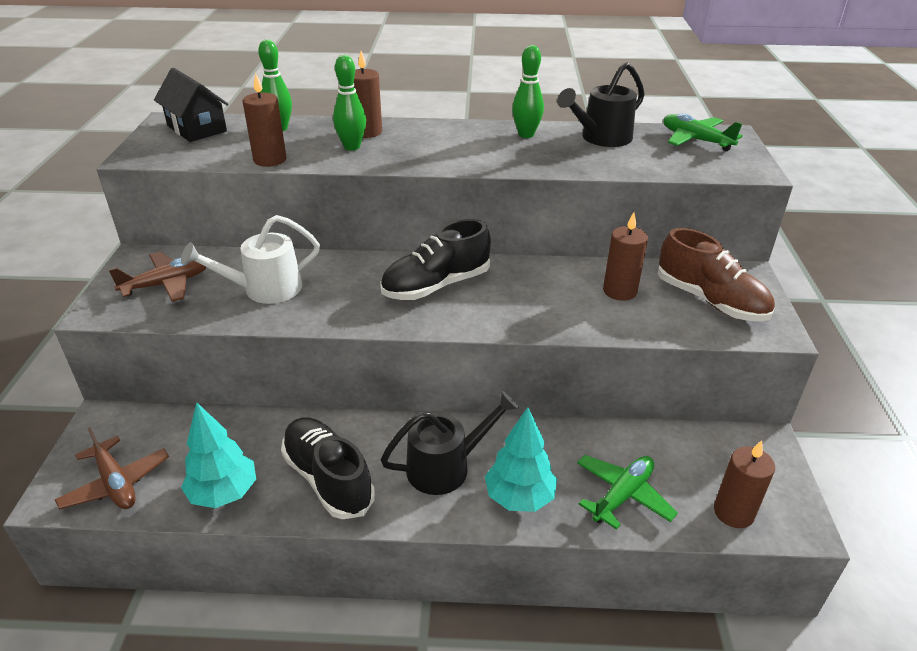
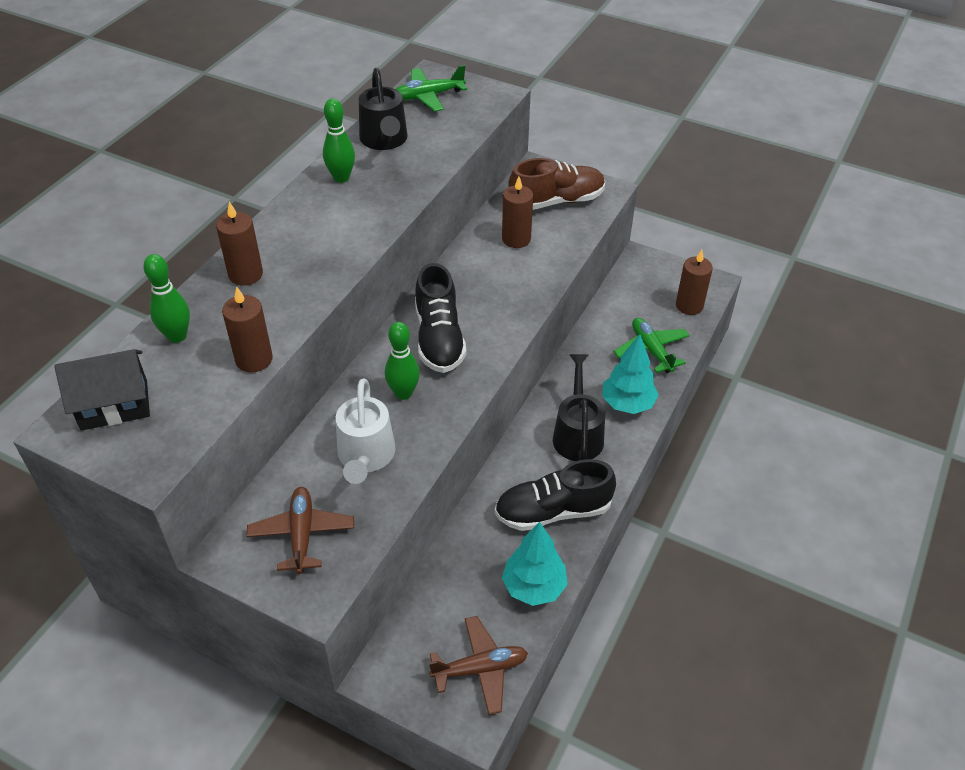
camera: 65 degrees left, 10 degrees up
(352, 147) = (272, 294): green bowling pin -> green bowling pin (403, 393)

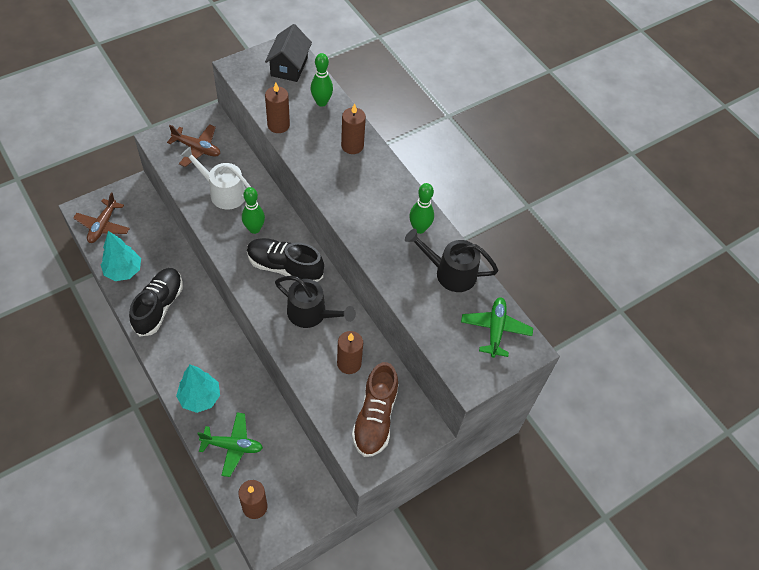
camera: 115 degrees right, 10 degrees up
(577, 434) = (200, 353): black watering can -> black watering can (311, 314)

